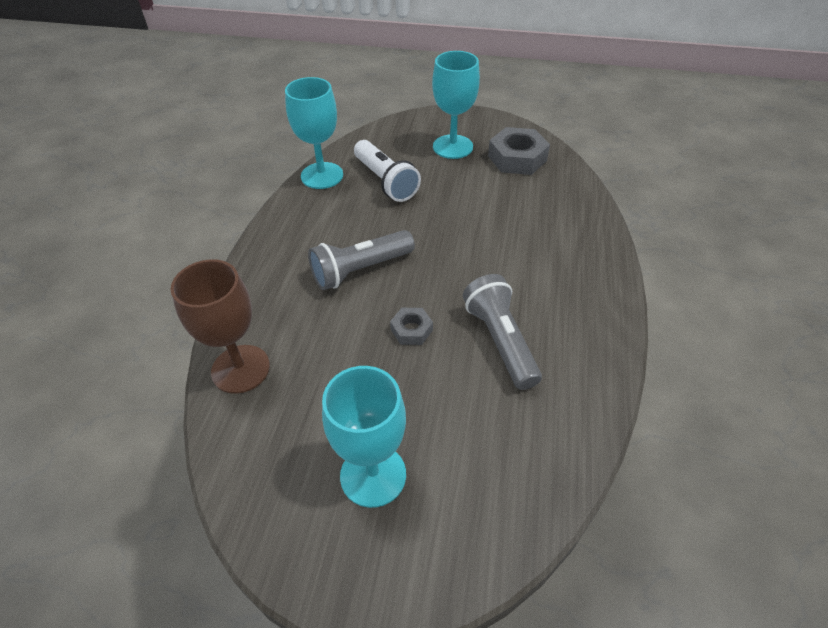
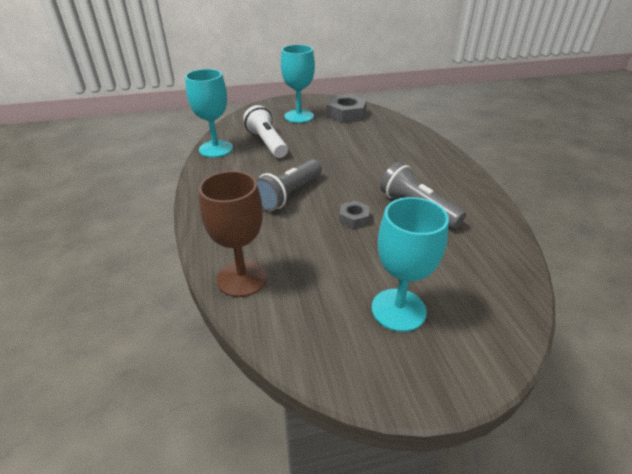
camera: 25 degrees left, 10 degrees down
(385, 181) = (267, 143): white flashlight -> white flashlight turned 150 degrees counterclockwise

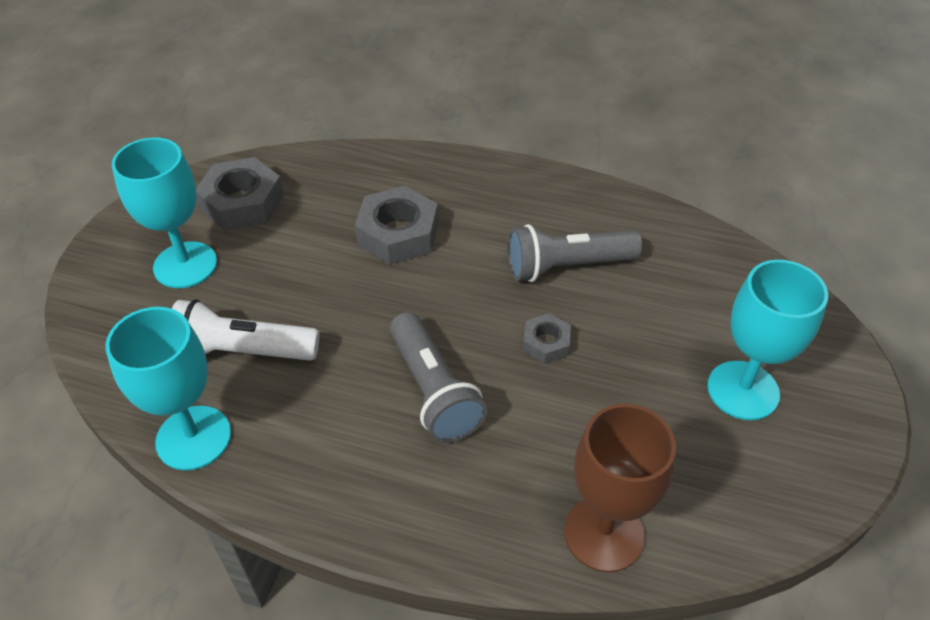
camera: 60 degrees left, 10 degrees up
(375, 153) = (398, 234): none -> grey nut

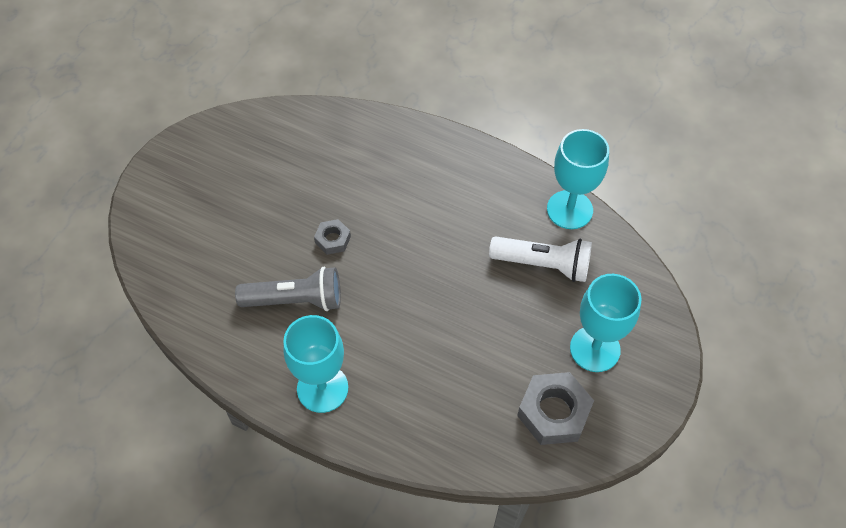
camera: 170 degrees left, 10 degrees up
(398, 234) = (421, 354): grey nut -> none
(433, 391) = (416, 217): grey flashlight -> none
(604, 533) = (339, 126): brown goblet -> none
(743, 390) = (220, 189): turquoise goblet -> turquoise goblet (322, 388)

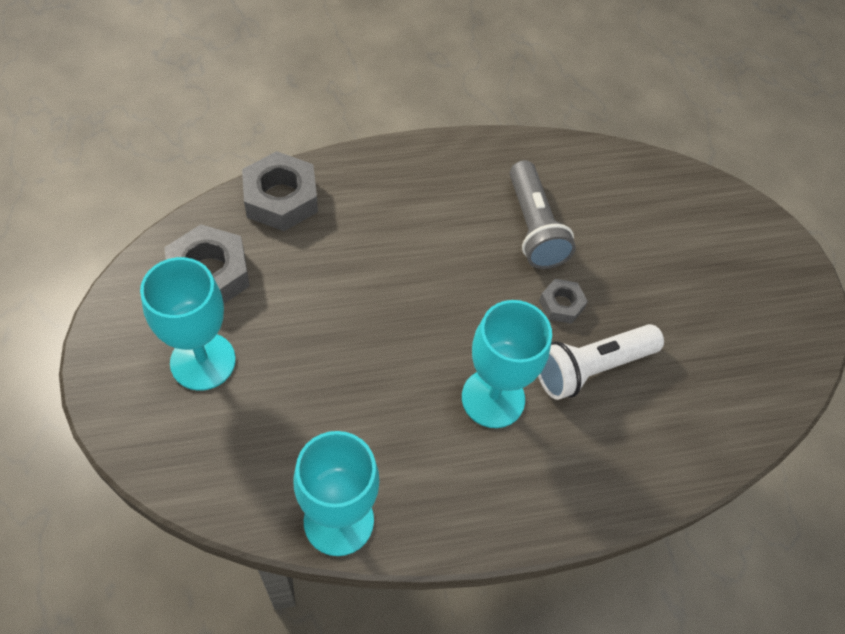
camera: 135 degrees right, 0 degrees up
(296, 300) = (533, 228): grey flashlight -> grey flashlight turned 60 degrees counterclockwise
(322, 388) = (437, 174): turquoise goblet -> turquoise goblet (493, 398)
(458, 445) = (281, 198): none -> grey nut
(543, 265) = (321, 422): white flashlight -> white flashlight (591, 368)

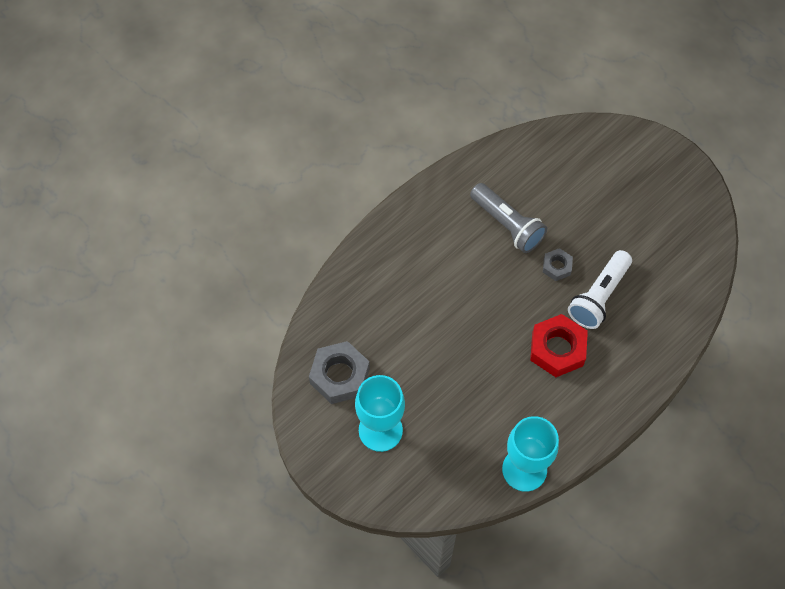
camera: 25 degrees left, 5 degrees up
(281, 198) = (342, 299): grey nut -> none
(493, 398) = (557, 349): turquoise goblet -> red nut

